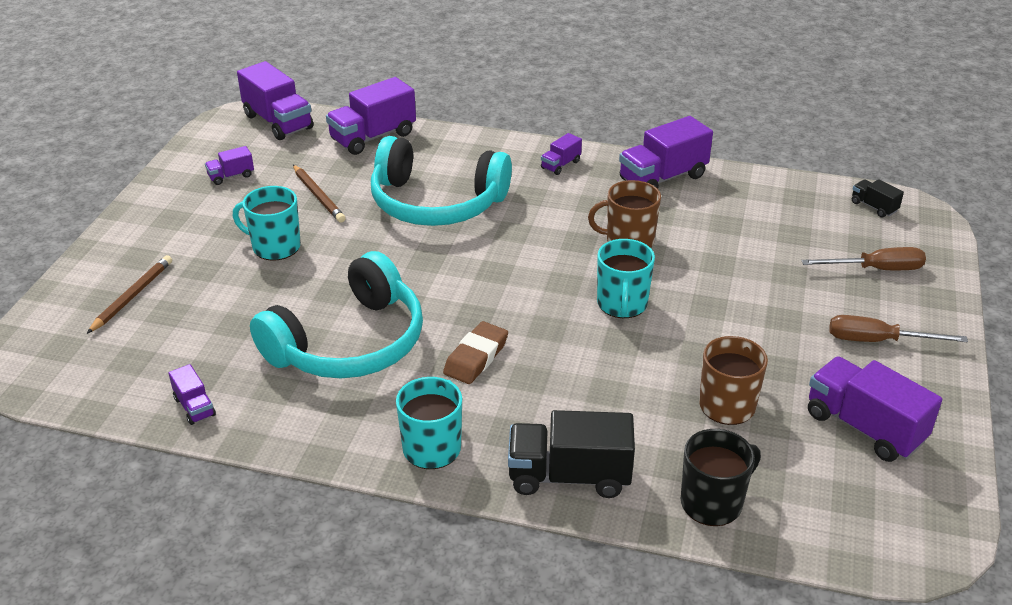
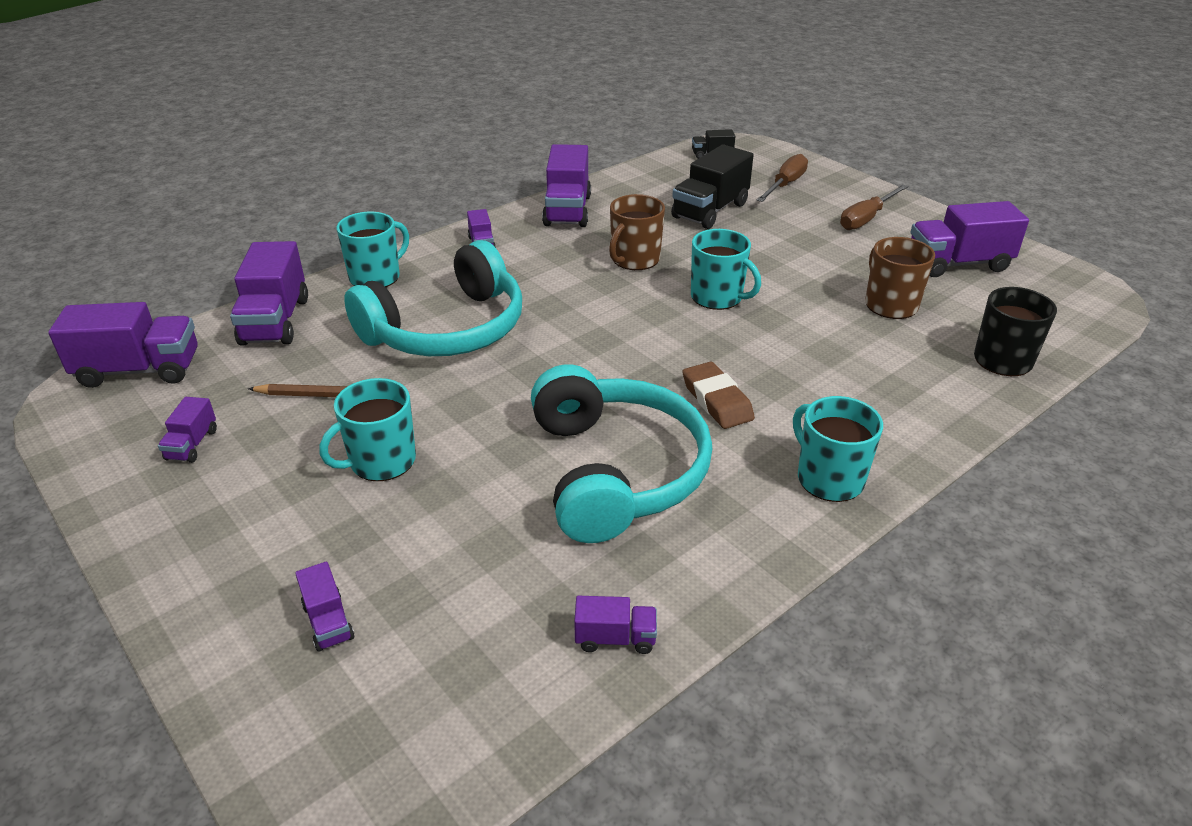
camera: 55 degrees left, 0 degrees up
(132, 296) = (328, 622): brown pencil -> purple truck
(465, 145) = (376, 277): none -> turquoise mug
(569, 476) = (925, 415): black truck -> black truck (710, 211)

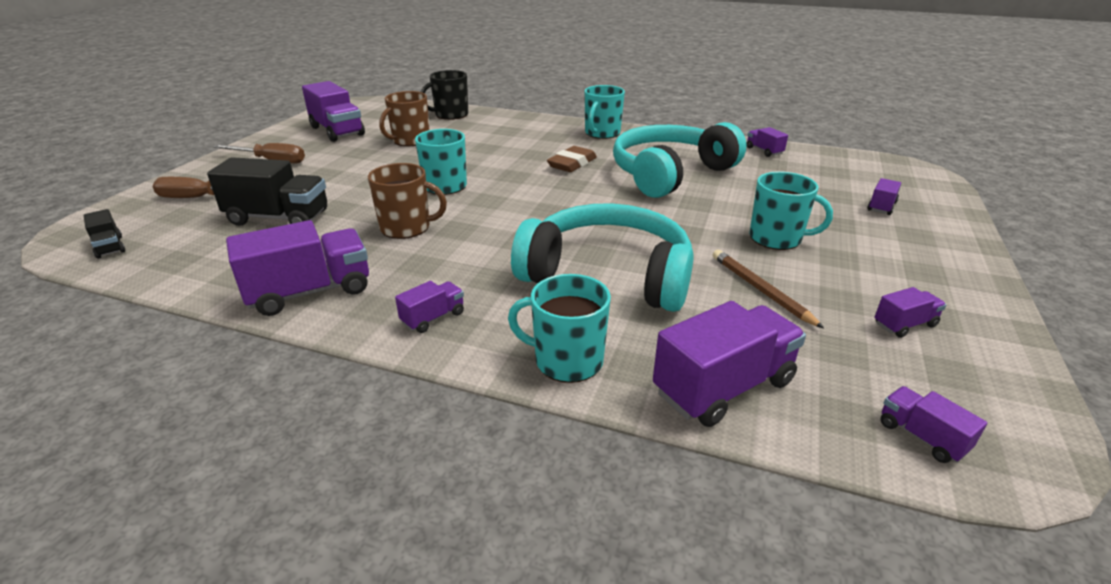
camera: 120 degrees left, 5 degrees down
(139, 370) = (921, 437): purple truck -> purple truck, size x0.50

